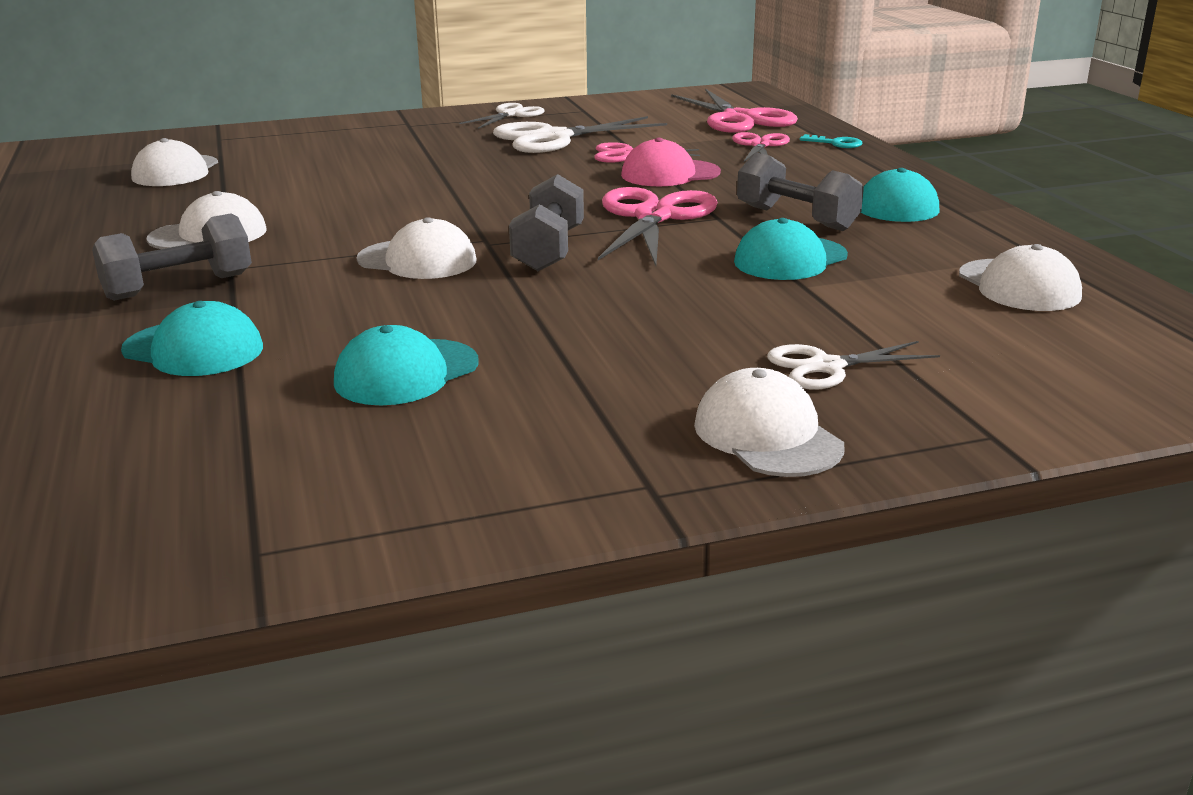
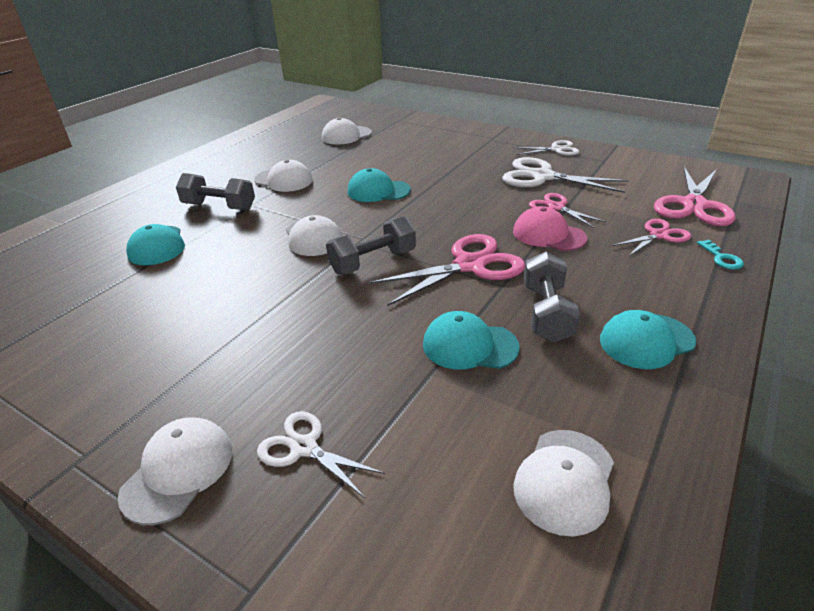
camera: 50 degrees right, 10 degrees up
(406, 373) = (172, 307): turquoise cap -> turquoise cap (378, 191)

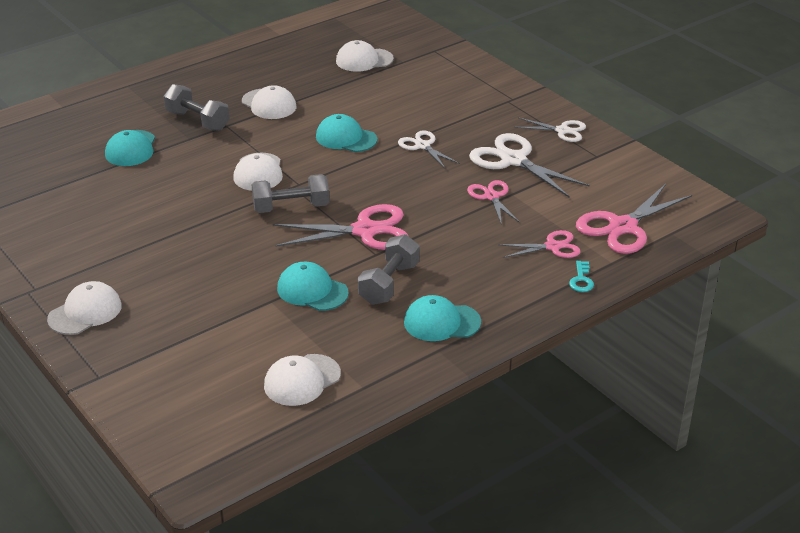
camera: 20 degrees right, 0 degrees up
(304, 447) = (162, 320): white scissors -> white scissors (423, 146)
(548, 235) = (457, 221): pink cap -> none

